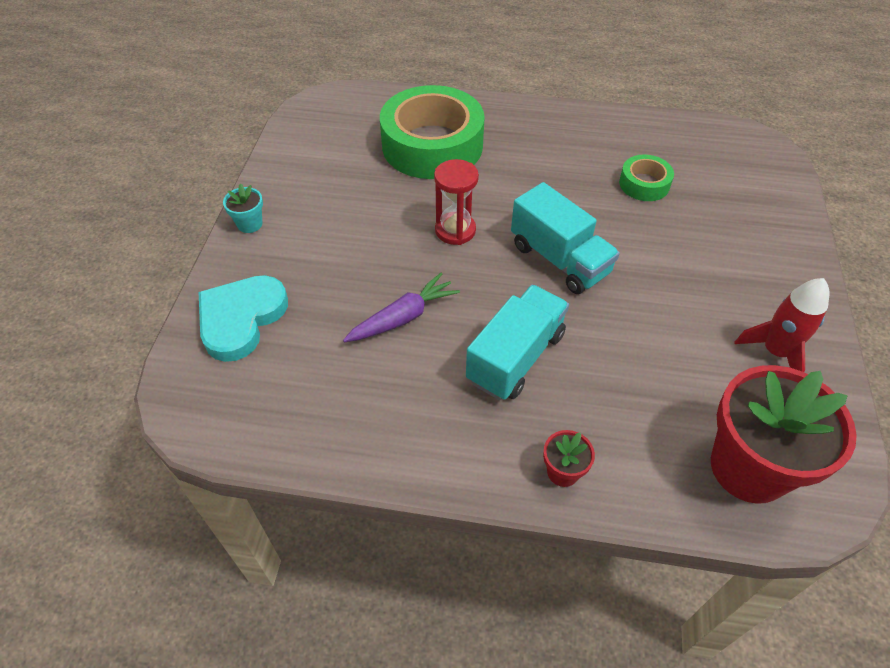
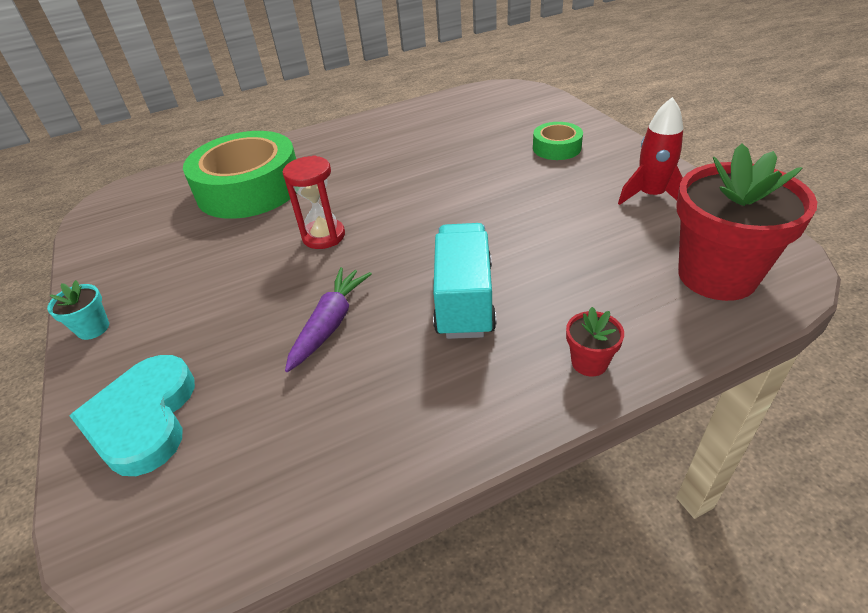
camera: 30 degrees left, 10 degrees down
(559, 259) = (434, 215): turquoise truck -> none
(644, 184) = (453, 142): green tape -> green tape (556, 148)

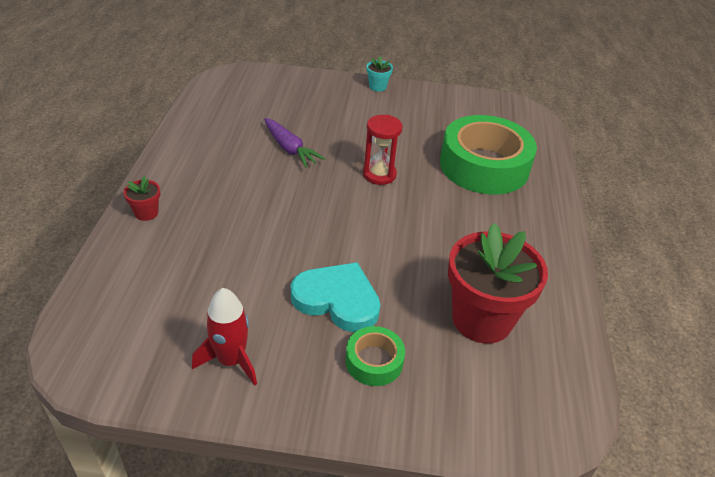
camera: 115 degrees right, 0 degrees up
(143, 418) = (293, 88): turquoise heart -> turquoise heart (337, 300)
(464, 300) = (247, 198): turquoise truck -> none
(717, 275) = (119, 314): red flower pot -> red flower pot (482, 319)

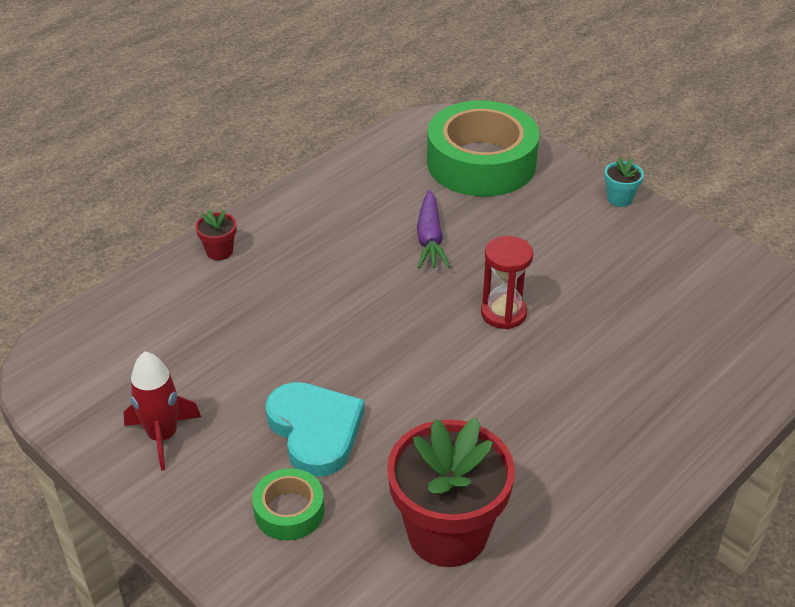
camera: 40 degrees right, 0 degrees up
(484, 166) = (653, 359): green tape -> green tape (481, 163)

